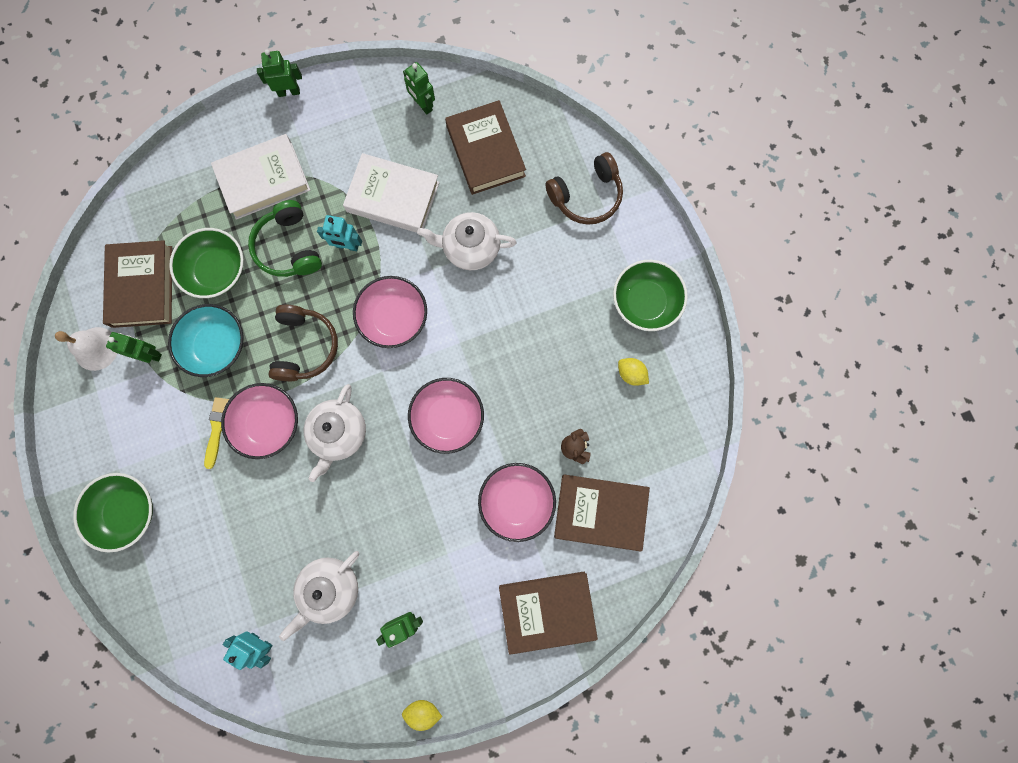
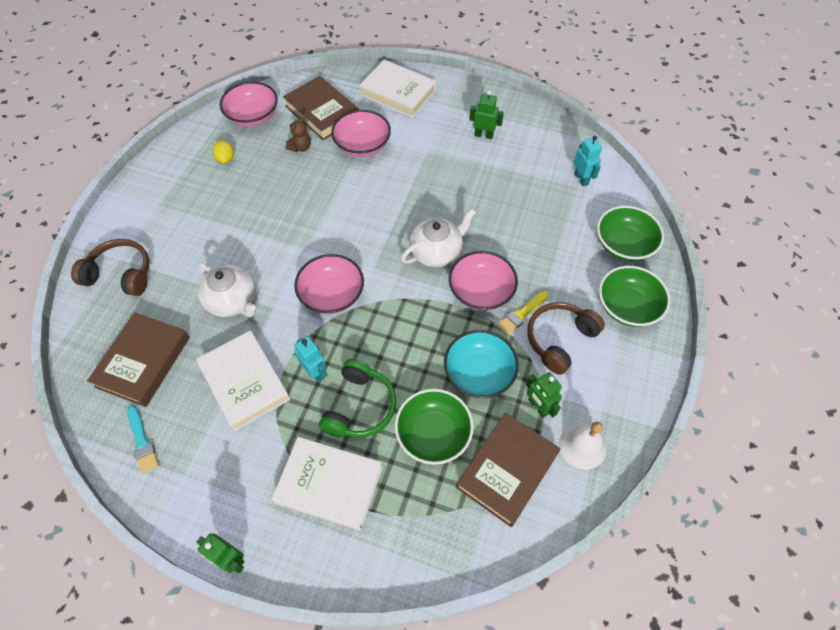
camera: 140 degrees left, 20 degrees down
(305, 347) = (412, 322): brown headphones -> brown headphones (559, 339)
(330, 589) = (515, 176): white teapot -> none
(423, 105) = (142, 442): green robot -> turquoise brush
(423, 711) = (507, 96): yellow lemon -> none
(448, 418) = (358, 212): pink bowl -> pink bowl (253, 116)
(547, 611) = (398, 93): brown book -> white book
(645, 302) = (170, 188): green bowl -> green bowl (623, 245)

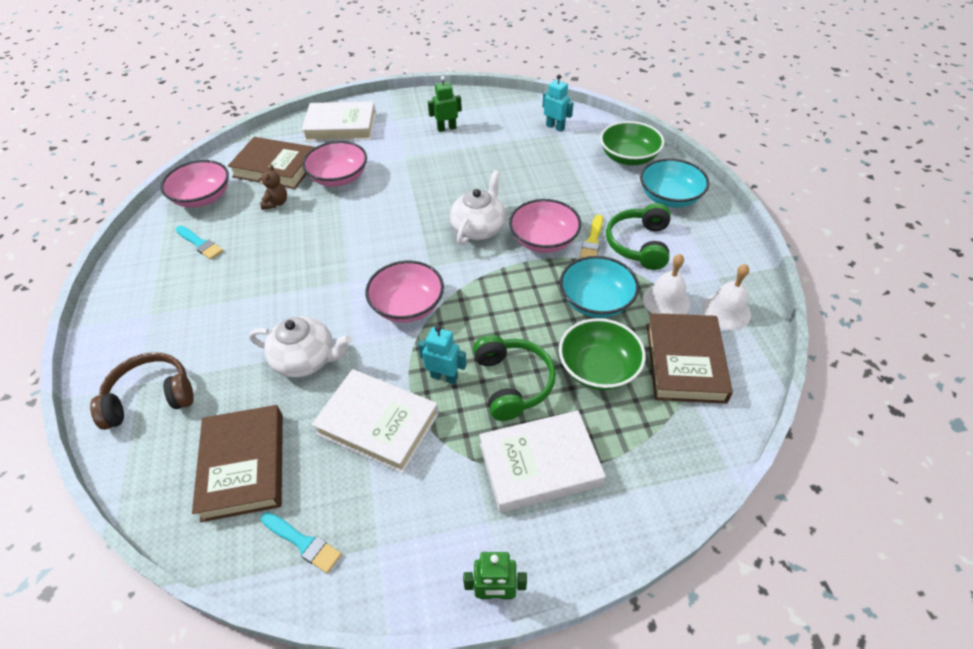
camera: 30 degrees left, 10 degrees down
(226, 159) = (200, 244): yellow lemon -> turquoise brush
(538, 406) = (666, 301): green robot -> white bell
(559, 339) = (639, 244): brown headphones -> green headphones
(627, 307) = (669, 197): green bowl -> turquoise bowl

